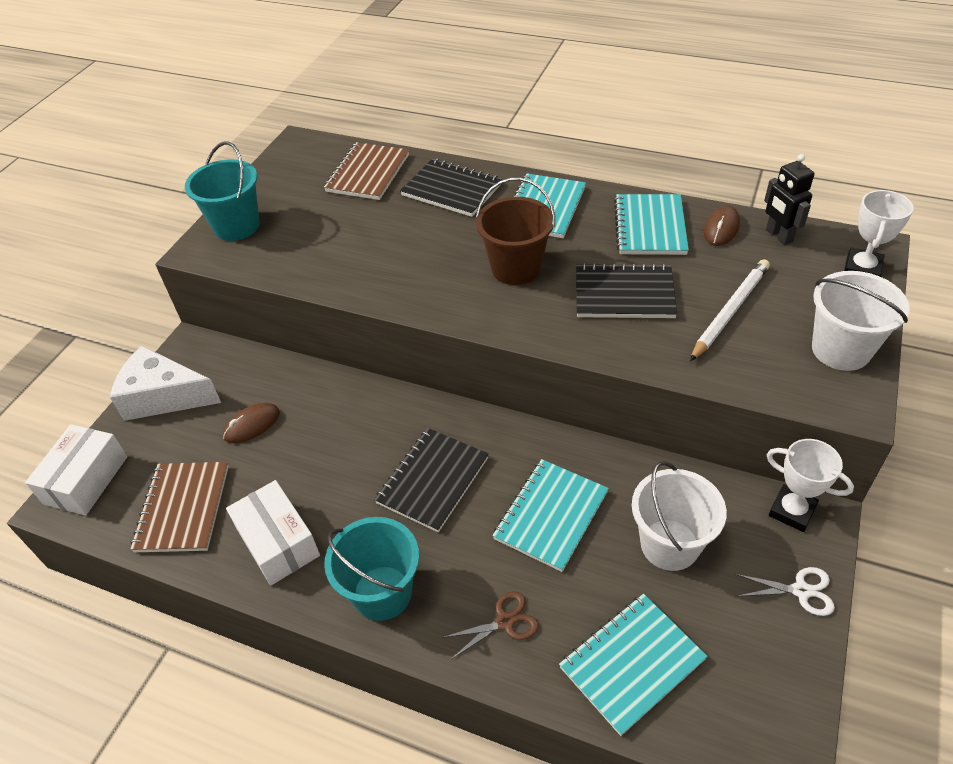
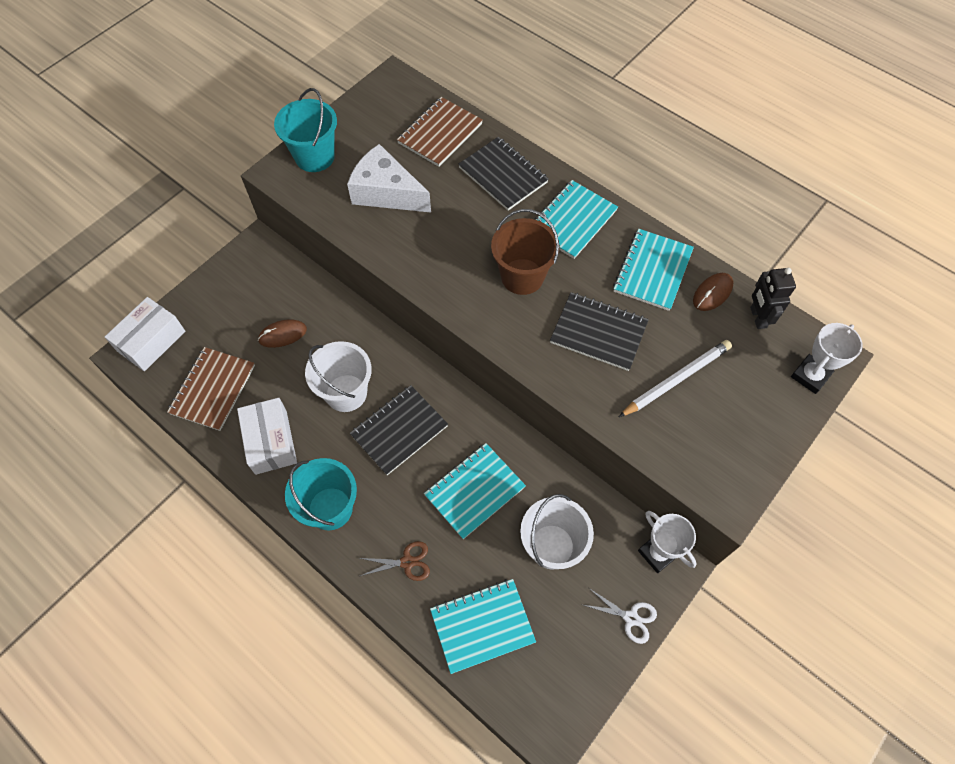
camera: 15 degrees right, 15 degrees up
(163, 396) = (225, 286): white cheese -> white cheese (386, 192)
(841, 350) = (747, 447): white bucket -> white bucket (346, 393)

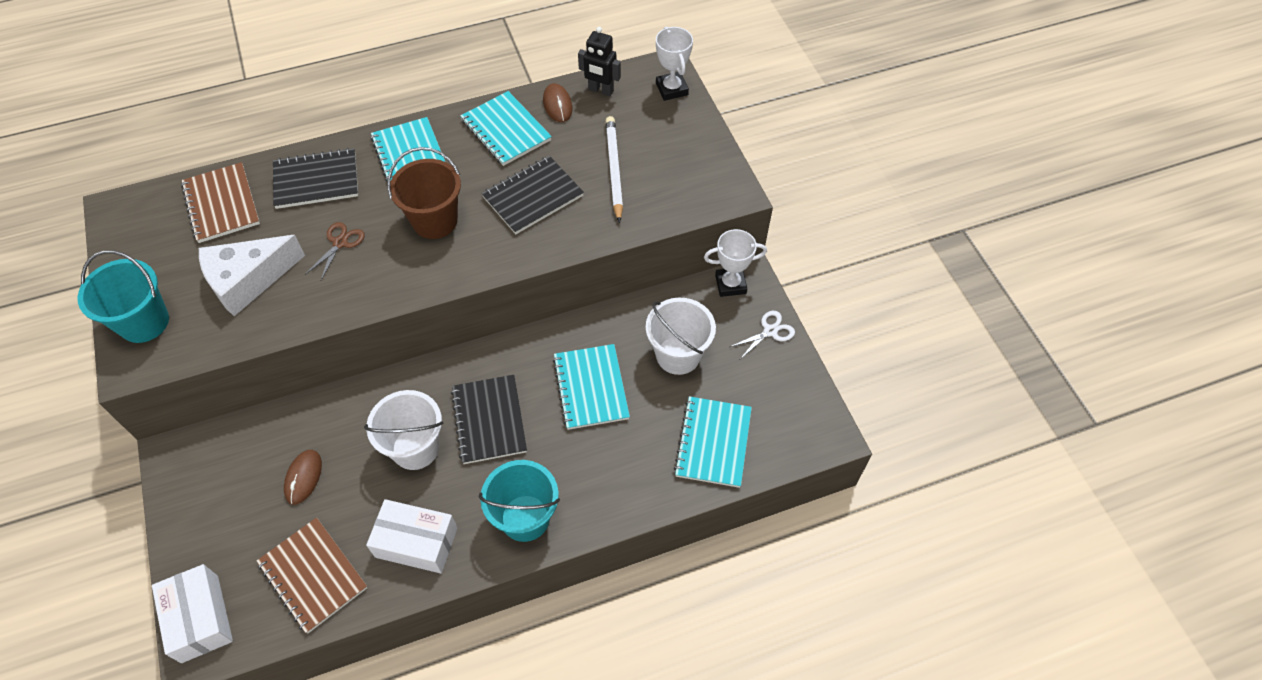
camera: 60 degrees left, 5 degrees down
(407, 562) = (620, 475): brown scissors -> brown scissors (340, 243)

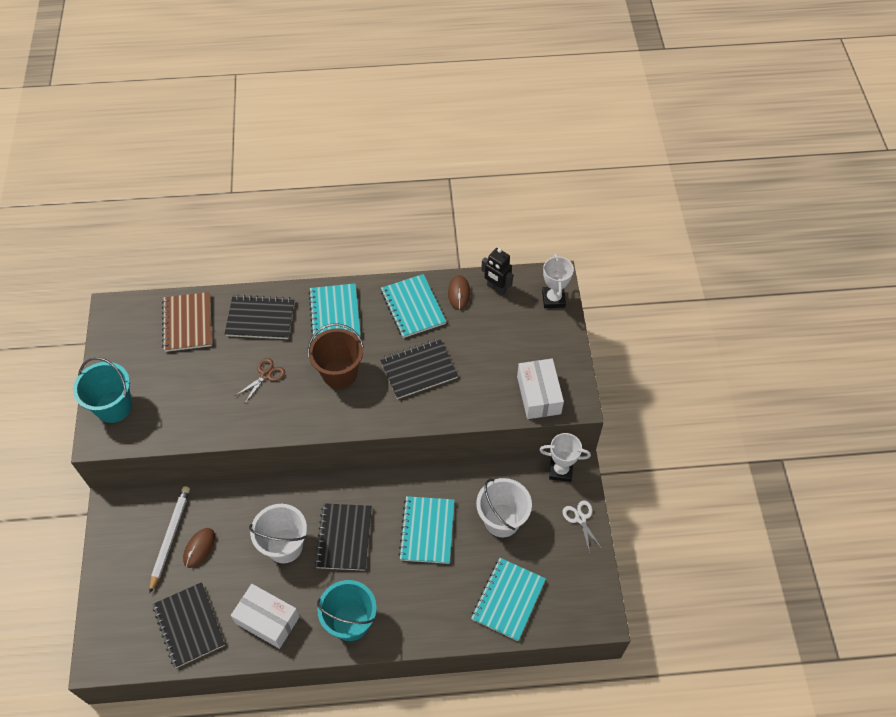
camera: 15 degrees right, 0 degrees up
(200, 618) = (105, 636): white box -> white box (538, 395)
(248, 280) = (193, 391): white cheese -> none
(313, 575) = (189, 625): brown notebook -> black notebook
(614, 169) = (487, 360): white pencil -> white pencil (170, 537)
(770, 331) = (580, 518): white scissors -> white scissors turned 90 degrees counterclockwise

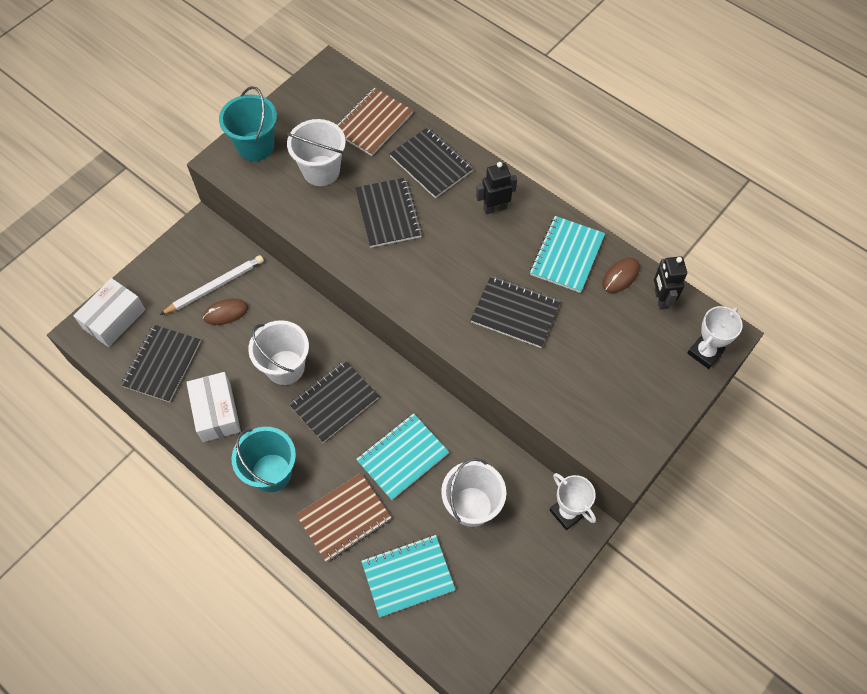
camera: 45 degrees right, 5 degrees up
(184, 385) = (321, 171): none -> white bucket
(266, 375) = (388, 214): brown scissors -> black notebook
(335, 314) = (494, 208): turquoise notebook -> black robot
(339, 373) = (447, 261): brown bucket -> none
(430, 604) = (344, 518): none -> brown notebook
(538, 395) = (598, 425): white box -> white box (114, 319)
(580, 518) = (541, 569): white scissors -> none

